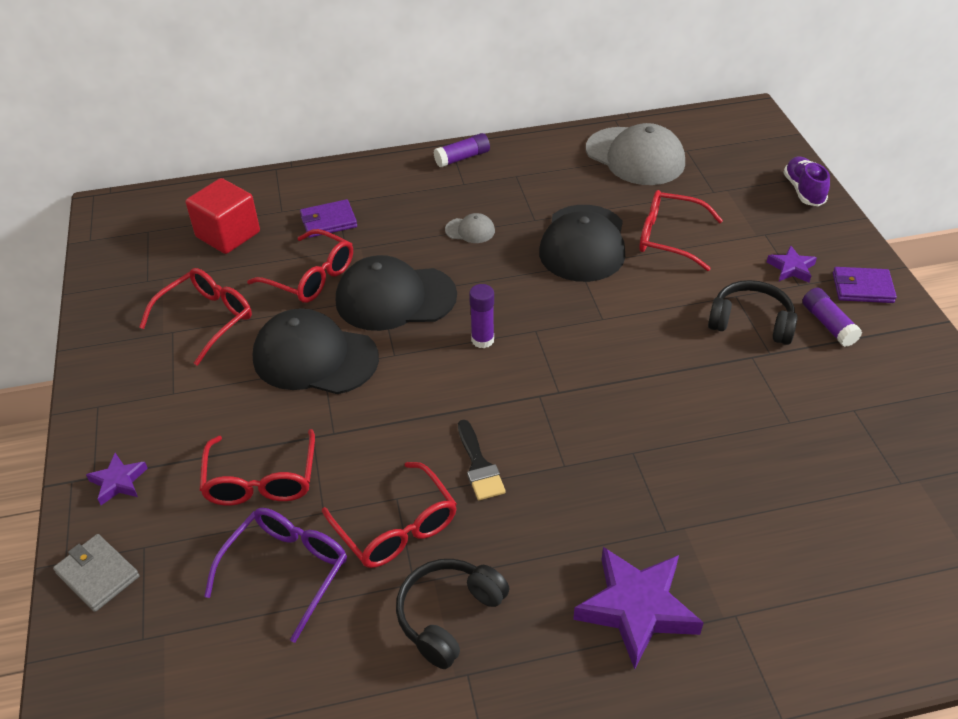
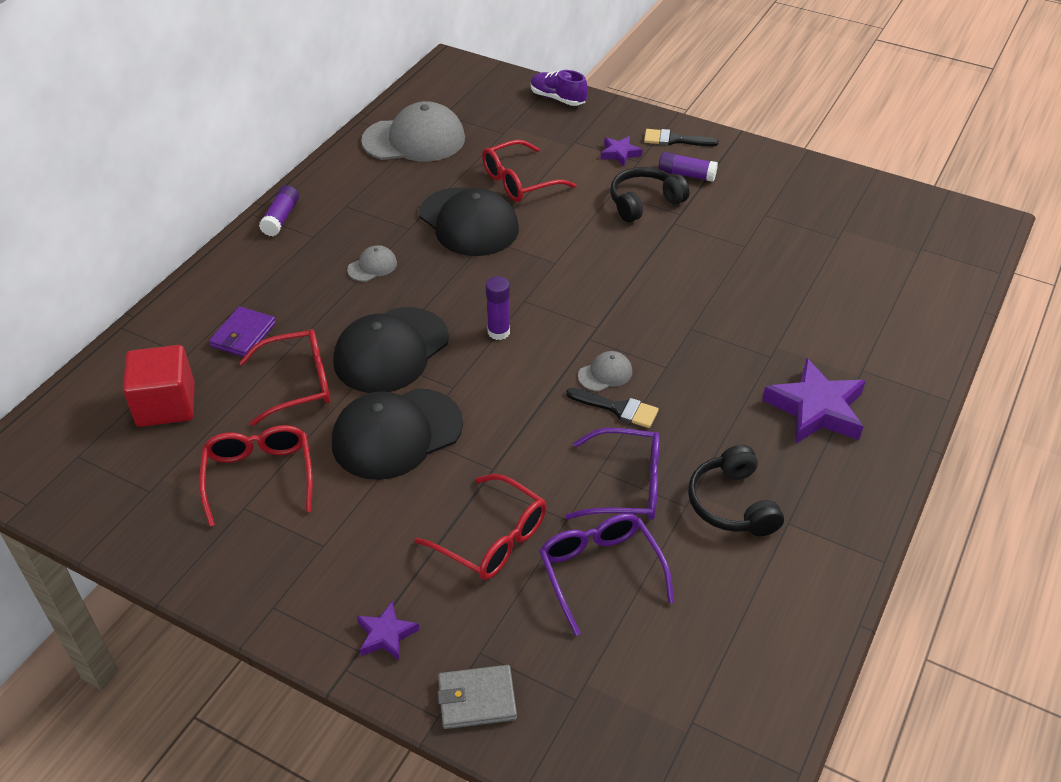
camera: 50 degrees left, 0 degrees up
(396, 527) = (625, 486): red glasses -> purple glasses
(510, 432) = (605, 374): none -> grey cap
(862, 288) = (674, 140): purple wallet -> black brush

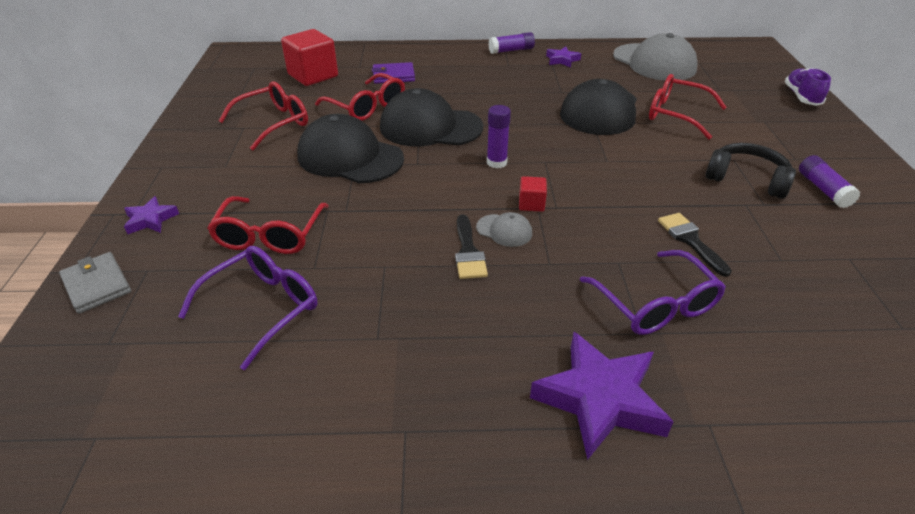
camera: 60 degrees right, 5 degrees down
(372, 266) = (505, 92): grey cap -> none
(581, 340) = (531, 204): none -> red cube
(620, 153) = (788, 146): purple star -> purple star (562, 60)
(625, 486) = (376, 289): purple glasses -> purple glasses (655, 304)
(674, 140) = (858, 167): black brush -> black brush (690, 240)
(732, 504) = (402, 373): black headphones -> none

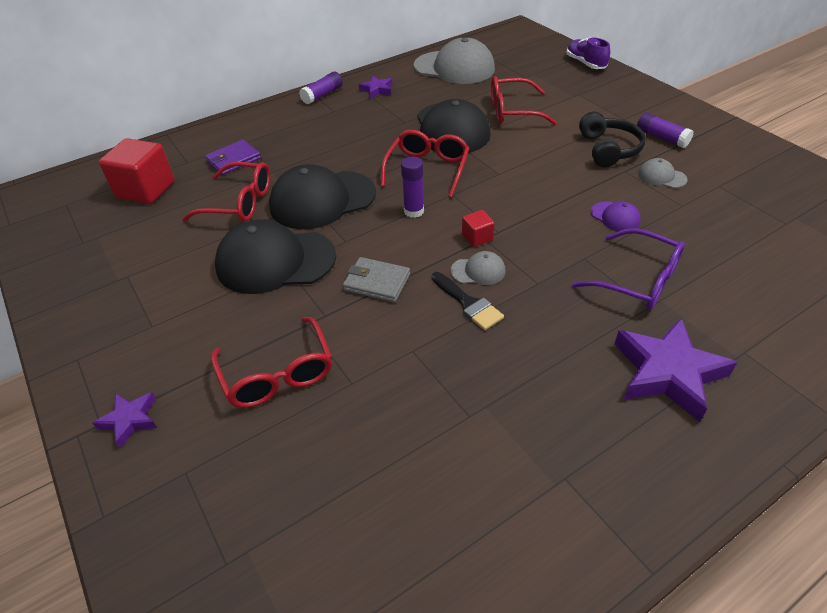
camera: 30 degrees left, 5 degrees up
(97, 285) = (146, 517): grey wallet -> grey wallet (377, 282)
(262, 308) = (344, 446): purple glasses -> none
(273, 123) = (156, 258): red glasses -> red glasses (427, 169)
(690, 240) = (615, 217): black brush -> purple cap
(746, 179) = (608, 149): black headphones -> black headphones turned 90 degrees clockwise
(784, 224) = (661, 176): none -> grey cap

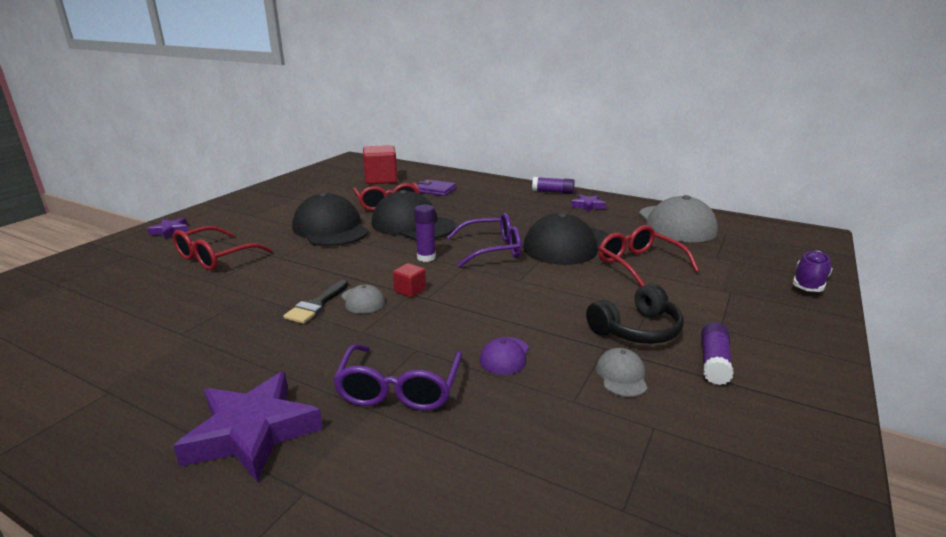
camera: 60 degrees right, 20 degrees down
(377, 282) = (325, 265): grey wallet -> none
(427, 169) = (491, 249): red glasses -> purple glasses

